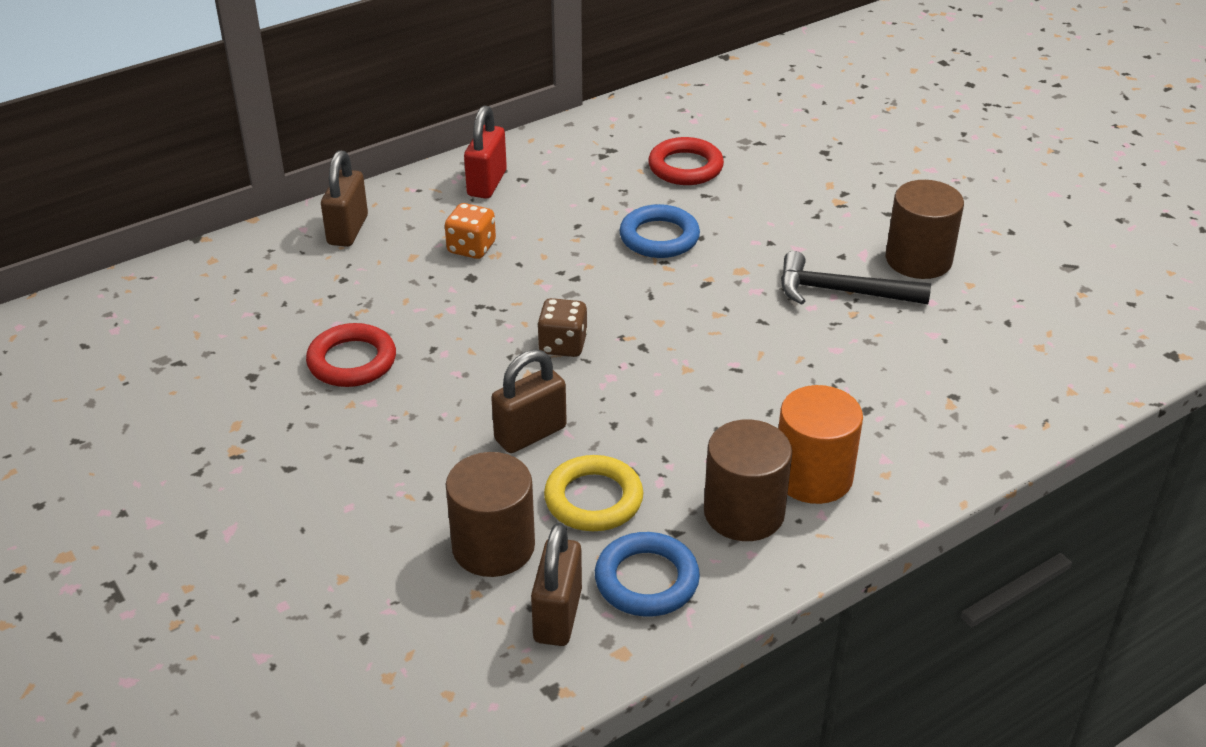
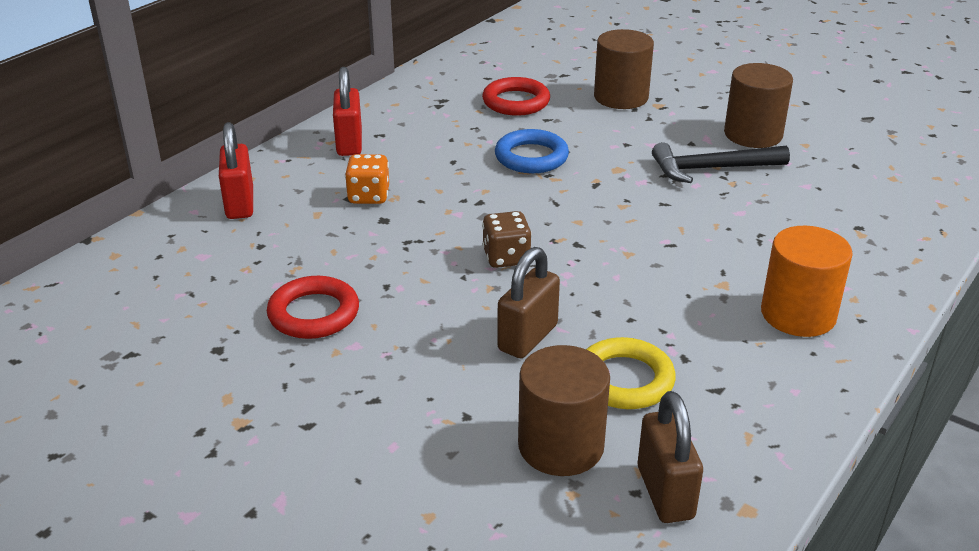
camera: 20 degrees left, 5 degrees down
(348, 230) = (240, 204): brown padlock -> red padlock
(646, 580) = (723, 438): blue ring -> none
(744, 512) = (763, 358): brown cylinder -> brown cylinder (621, 97)

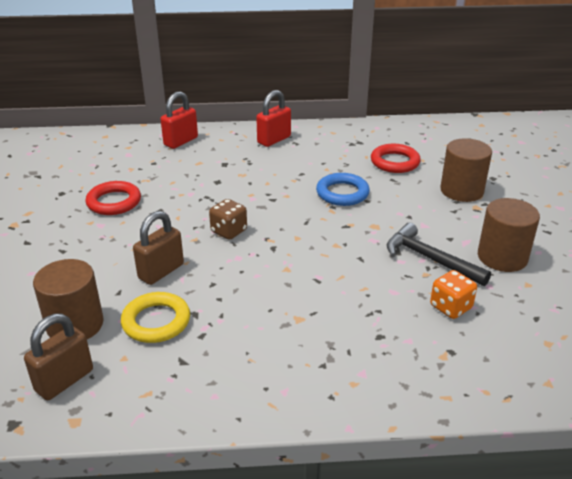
camera: 50 degrees right, 0 degrees up
(369, 196) = (233, 167): orange dice -> orange dice (450, 307)
(527, 338) = (161, 271): brown padlock -> brown padlock turned 45 degrees counterclockwise
(798, 314) = (302, 364): orange cylinder -> none

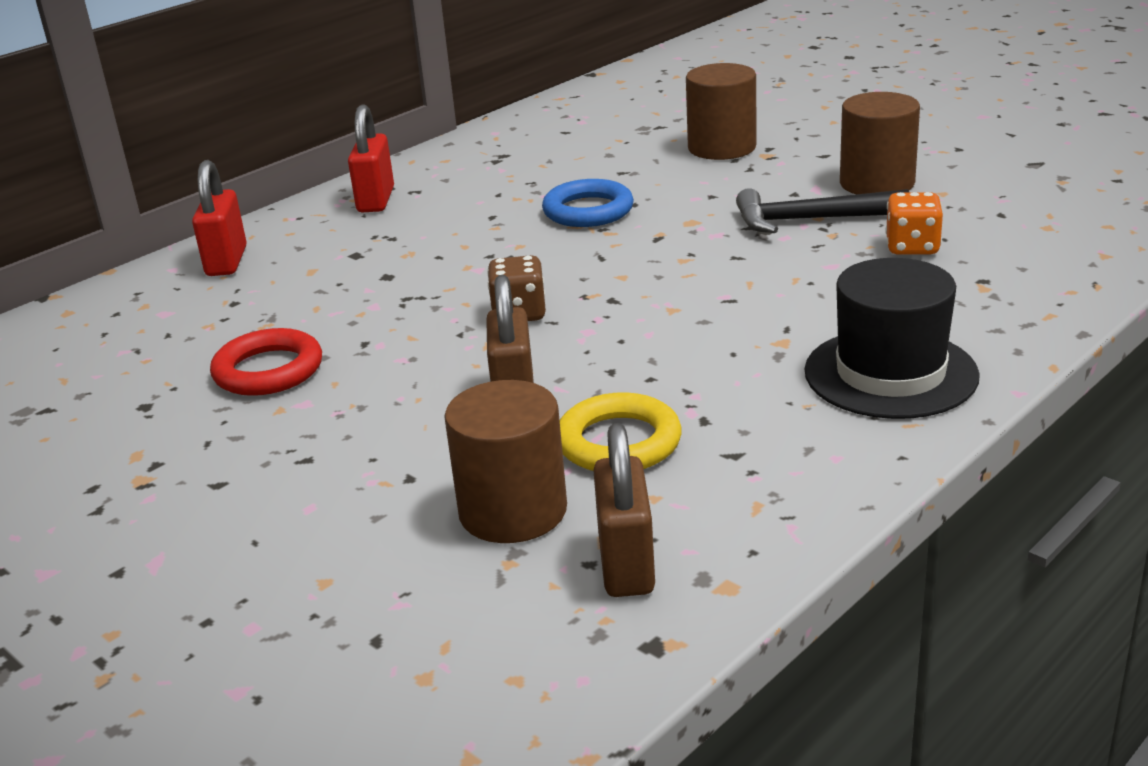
camera: 40 degrees left, 5 degrees down
(311, 371) = (890, 373): none -> black hat
(395, 162) = (590, 155): red ring -> none

